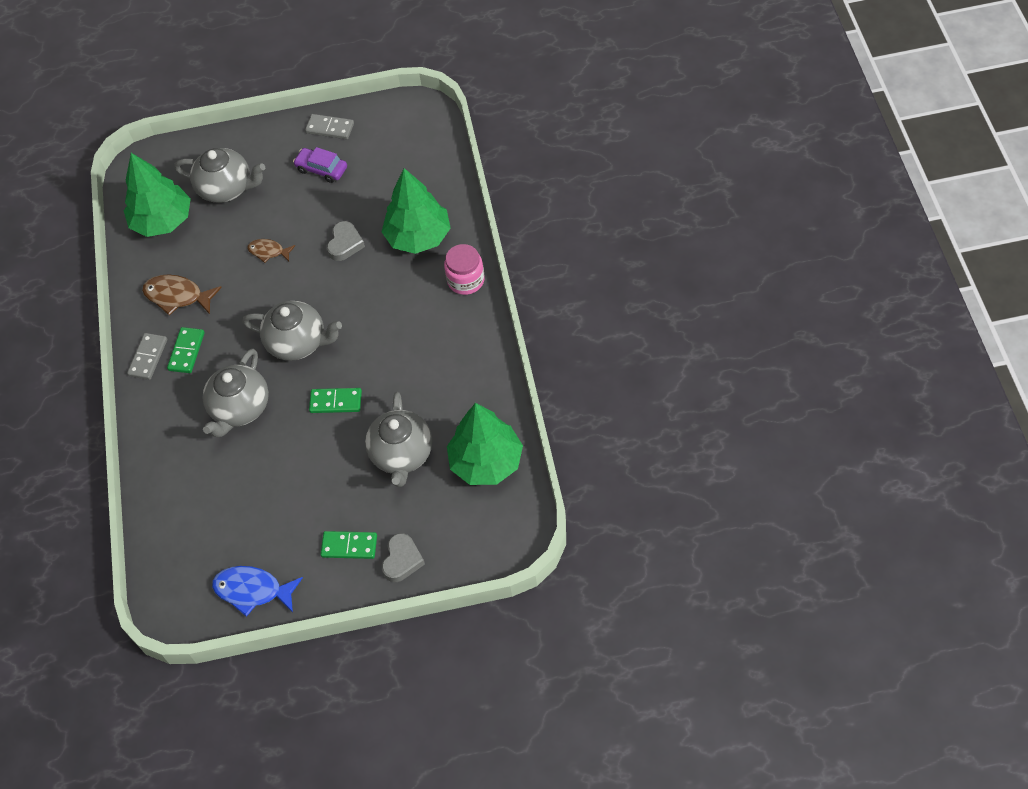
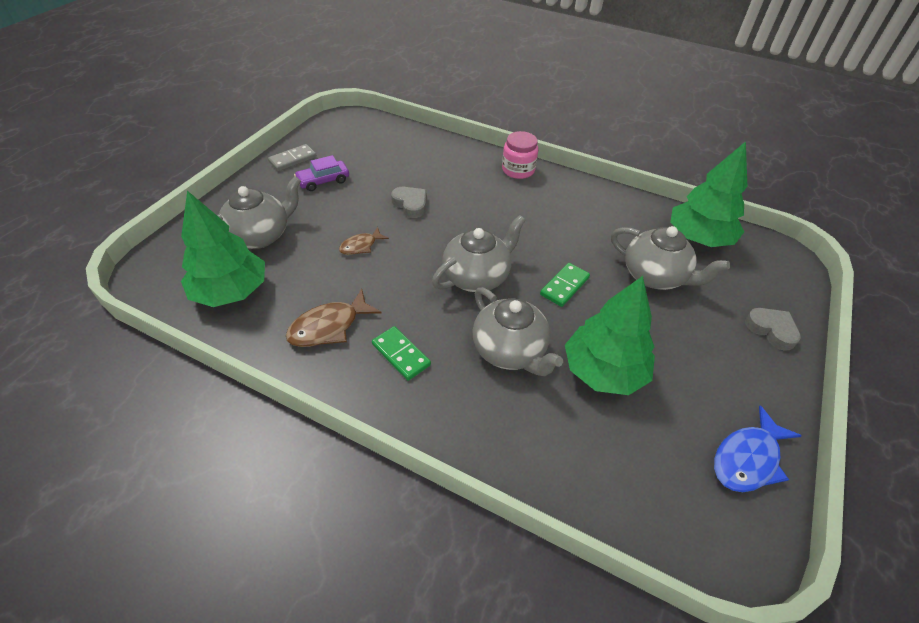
camera: 60 degrees left, 10 degrees down
(148, 357) = (373, 389): grey domino -> none
(349, 546) = (734, 356): green domino -> none
(418, 237) = (452, 170): green tree -> green tree (604, 371)

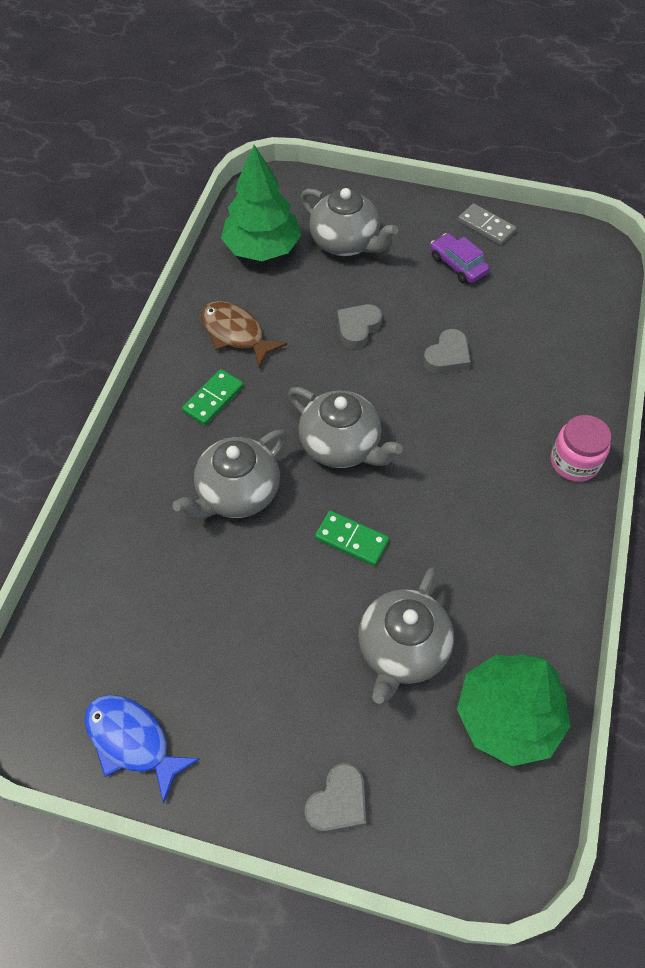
camera: 80 degrees right, 10 degrees up
(361, 246) = (358, 328): brown fish -> grey heart
(604, 371) = (227, 589): green tree -> none

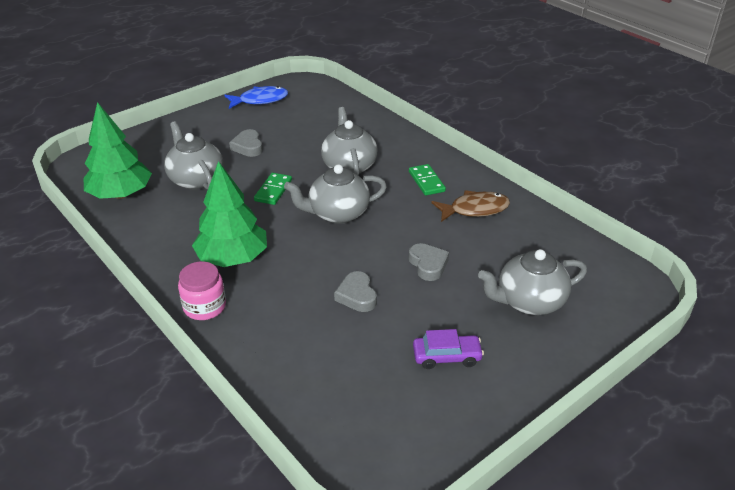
camera: 125 degrees right, 20 degrees down
(262, 249) = (556, 254): green tree -> green tree (233, 258)
(338, 802) = (163, 135): grey heart -> grey heart (248, 147)
(351, 539) = (273, 190): green domino -> green domino turned 45 degrees counterclockwise
(486, 226) = (481, 407): grey domino -> none

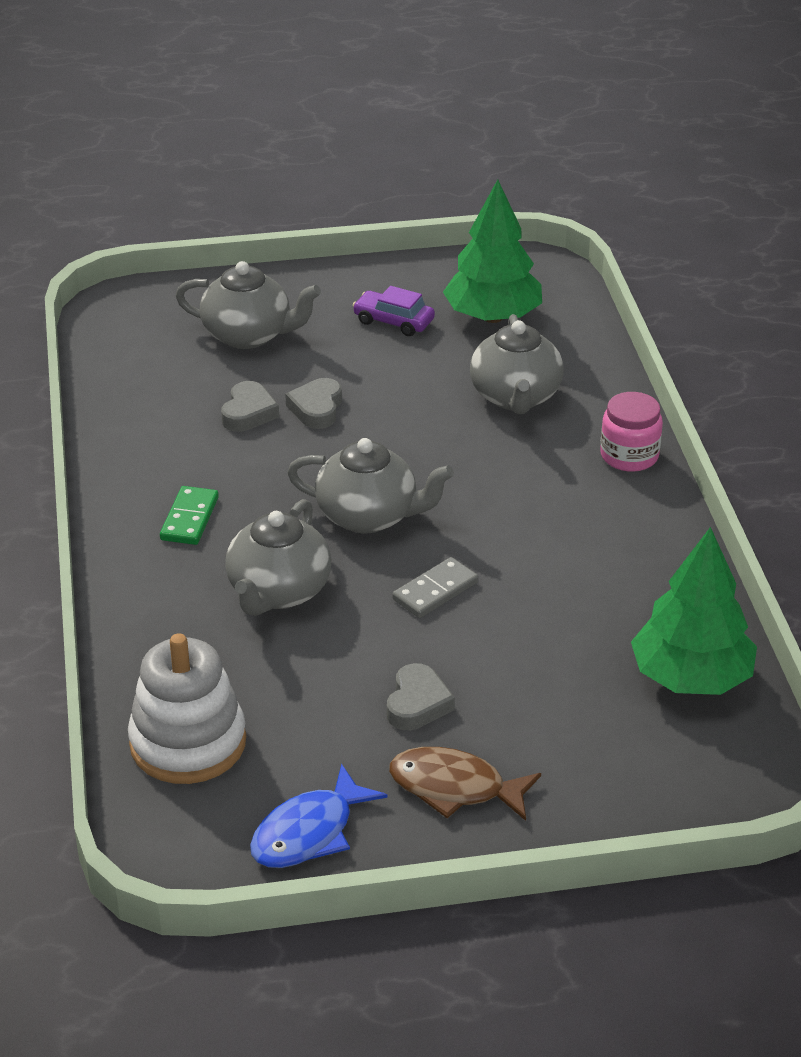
camera: 150 degrees left, 0 degrees up
(196, 179) = (550, 662): grey teapot -> grey teapot (515, 397)
(233, 258) = (561, 504): green tree -> green tree (492, 317)
(260, 100) = (309, 832): blue fish -> blue fish turned 60 degrees counterclockwise
(273, 190) = (435, 591): green domino -> grey domino
(331, 109) = (188, 742): none -> white stacking toy
(357, 296) = (436, 405): grey heart -> grey heart (248, 412)
(475, 209) = (174, 453): brown fish -> brown fish (455, 788)

